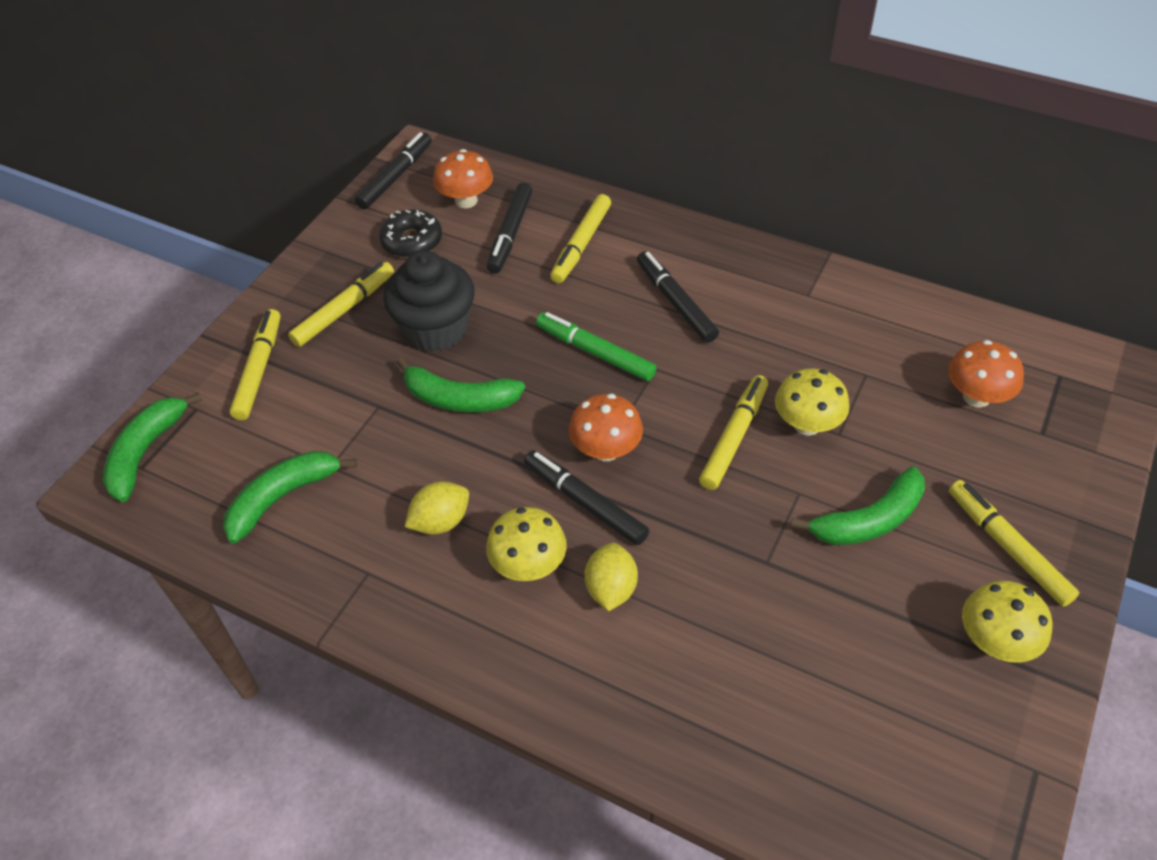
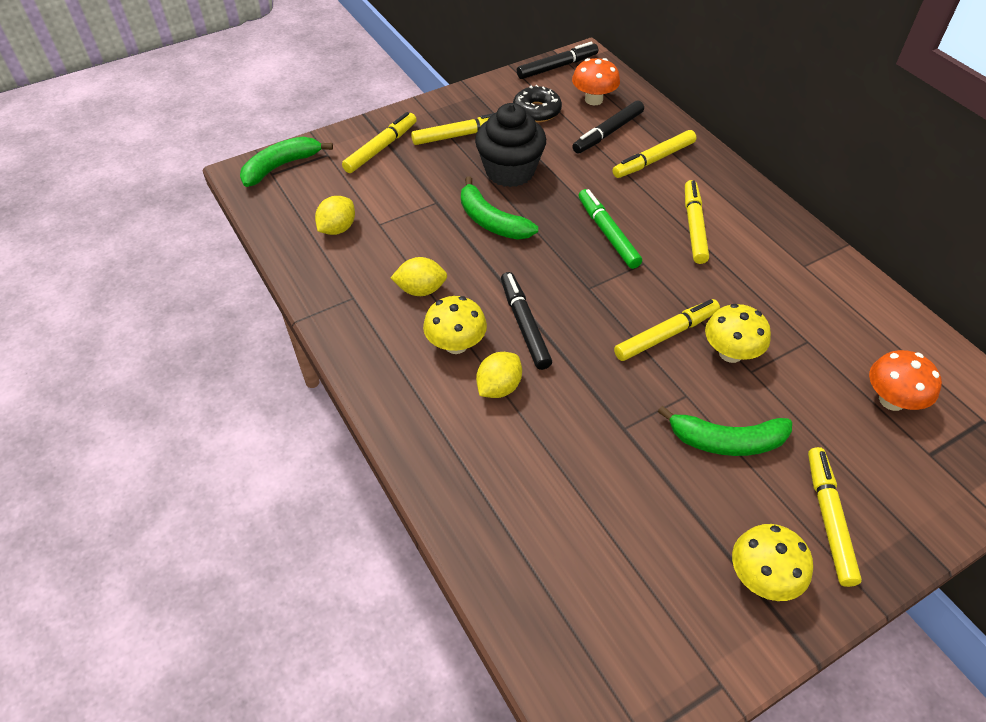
camera: 30 degrees right, 0 degrees up
(283, 497) = (337, 229): green banana -> yellow lemon
(606, 450) = (565, 299): orange mushroom -> none
(675, 302) = (694, 226): black marker -> yellow marker

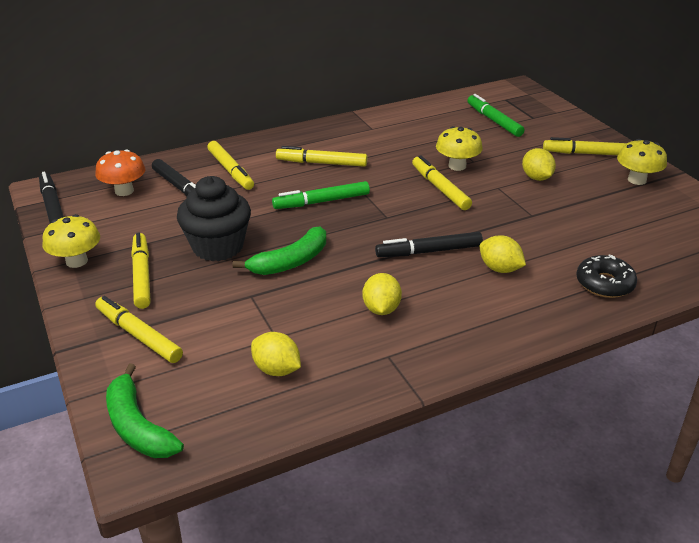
camera: 85 degrees left, 15 degrees down
(456, 344) = (452, 290): yellow mushroom -> yellow mushroom (77, 261)
(536, 111) = (124, 224): black donut -> black donut (604, 284)
(726, 441) = (536, 178): green banana -> yellow lemon
(891, 400) = (494, 121): orange mushroom -> green marker

